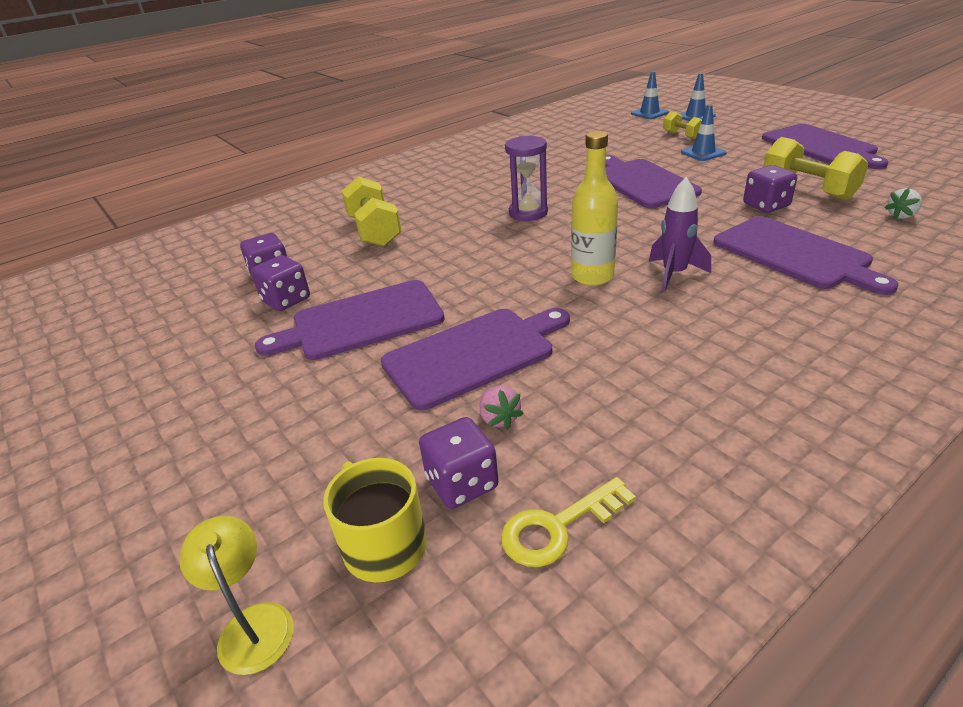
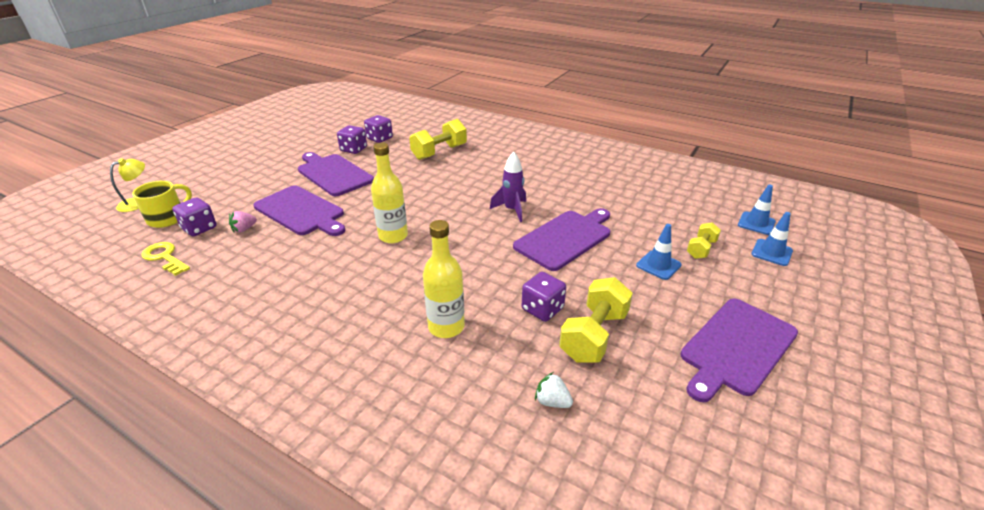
camera: 65 degrees right, 0 degrees up
(528, 213) = (484, 197): purple hourglass -> none
(674, 274) = (401, 269): purple rocket -> purple rocket (512, 210)
(795, 254) = (446, 327): purple cutting board -> yellow bottle

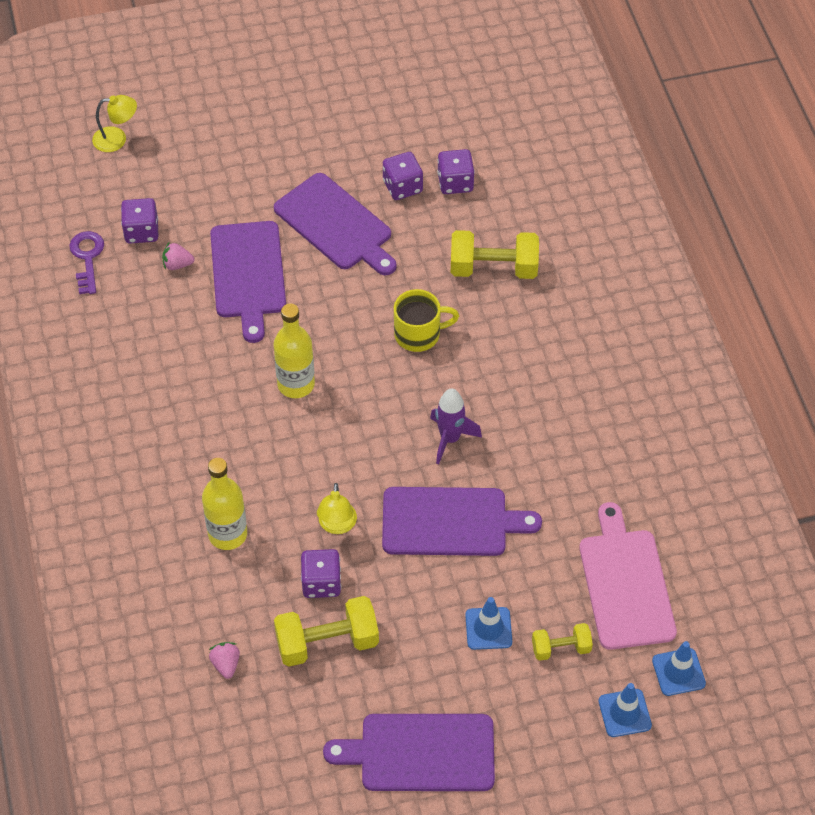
camera: 45 degrees right, 20 degrees up
(165, 257) = (87, 258): yellow key -> purple key
(167, 218) = (126, 191): yellow mug -> yellow mug (419, 334)
(333, 174) = (336, 225): purple cutting board -> purple cutting board turned 135 degrees clockwise
(509, 277) = (337, 525): none -> yellow lamp
(552, 401) = (226, 664): white strawberry -> pink strawberry
(677, 210) = (625, 584): none -> pink cutting board

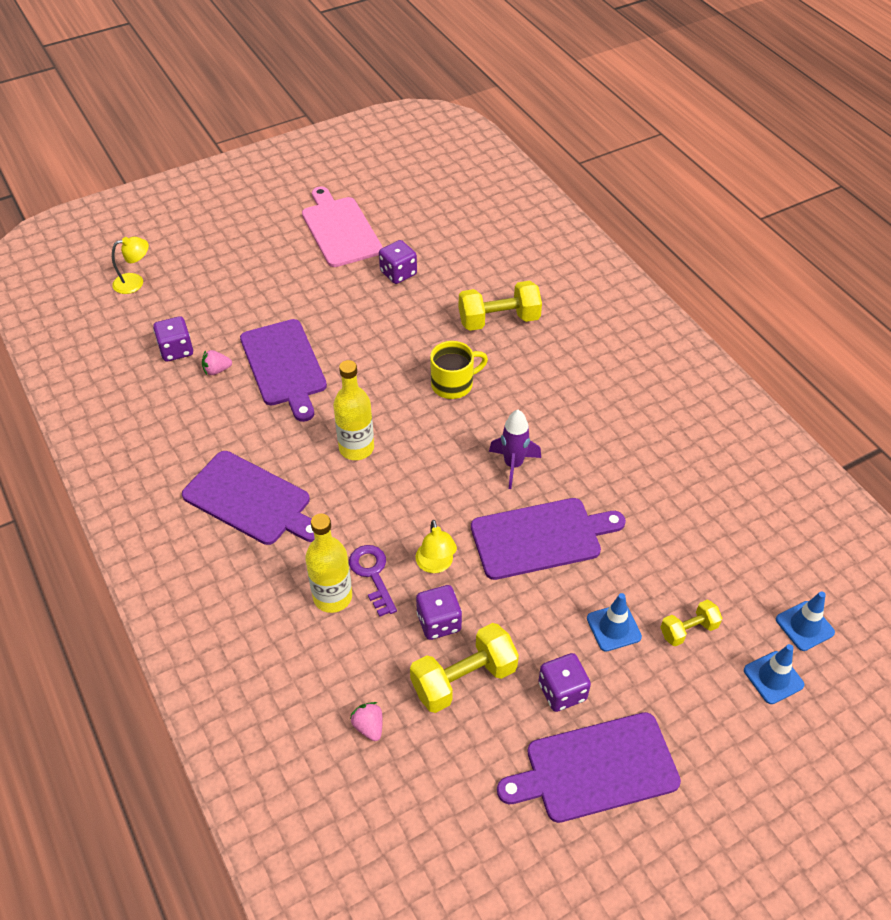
camera: 15 degrees left, 5 degrees down
(87, 258) = (131, 381): purple key -> purple key (372, 574)
(336, 225) = (350, 312): purple cutting board -> purple cutting board (251, 500)
(455, 182) = (442, 262): purple dice -> purple dice (562, 691)
(625, 584) = (721, 556): pink cutting board -> pink cutting board (340, 229)

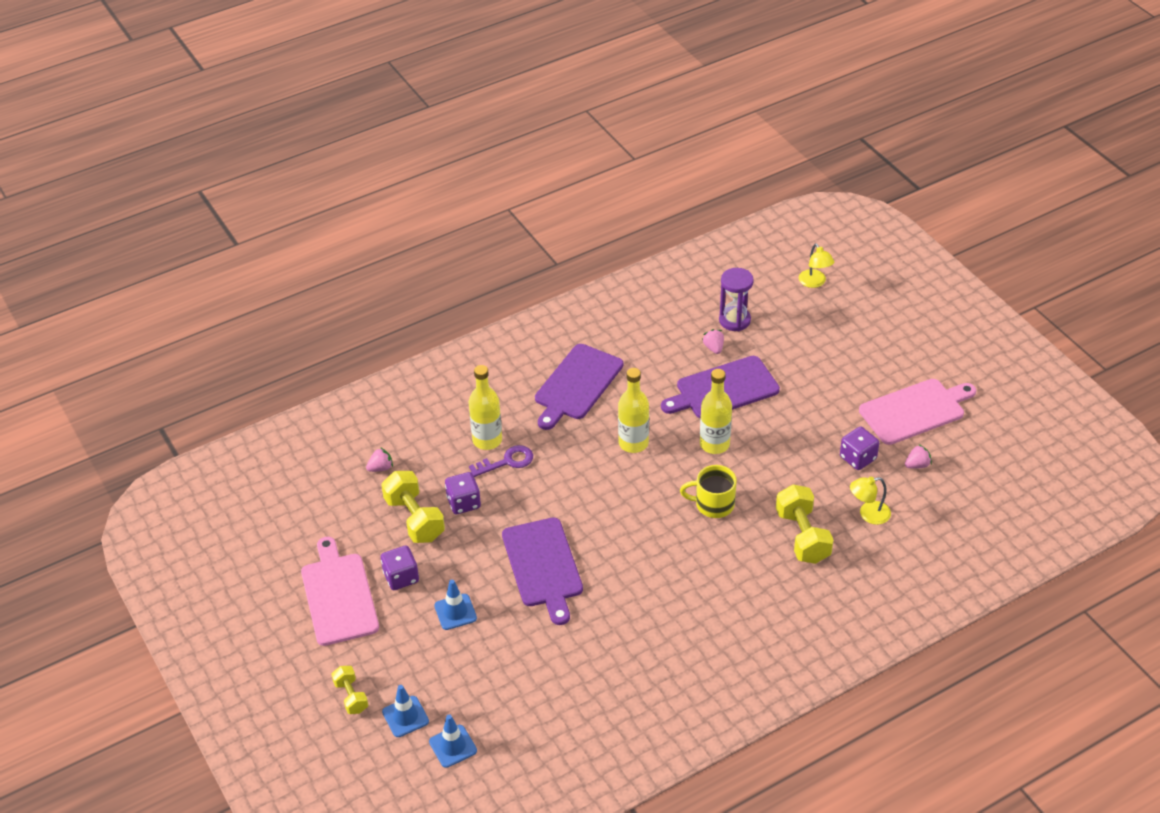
camera: 90 degrees right, 5 degrees down
(176, 350) = (734, 320): purple dice -> purple hourglass
(366, 378) = (714, 444): none -> yellow bottle
(411, 235) = (917, 465): none -> pink strawberry
(436, 565) = (516, 499): yellow lamp -> yellow lamp (868, 514)
(453, 384) = (713, 504): yellow mug -> yellow mug turned 120 degrees clockwise
(513, 465) = (620, 548): purple rocket -> none
(595, 768) = (338, 595): purple cutting board -> pink cutting board
(688, 630) = (451, 662): yellow dumbbell -> yellow dumbbell (351, 696)

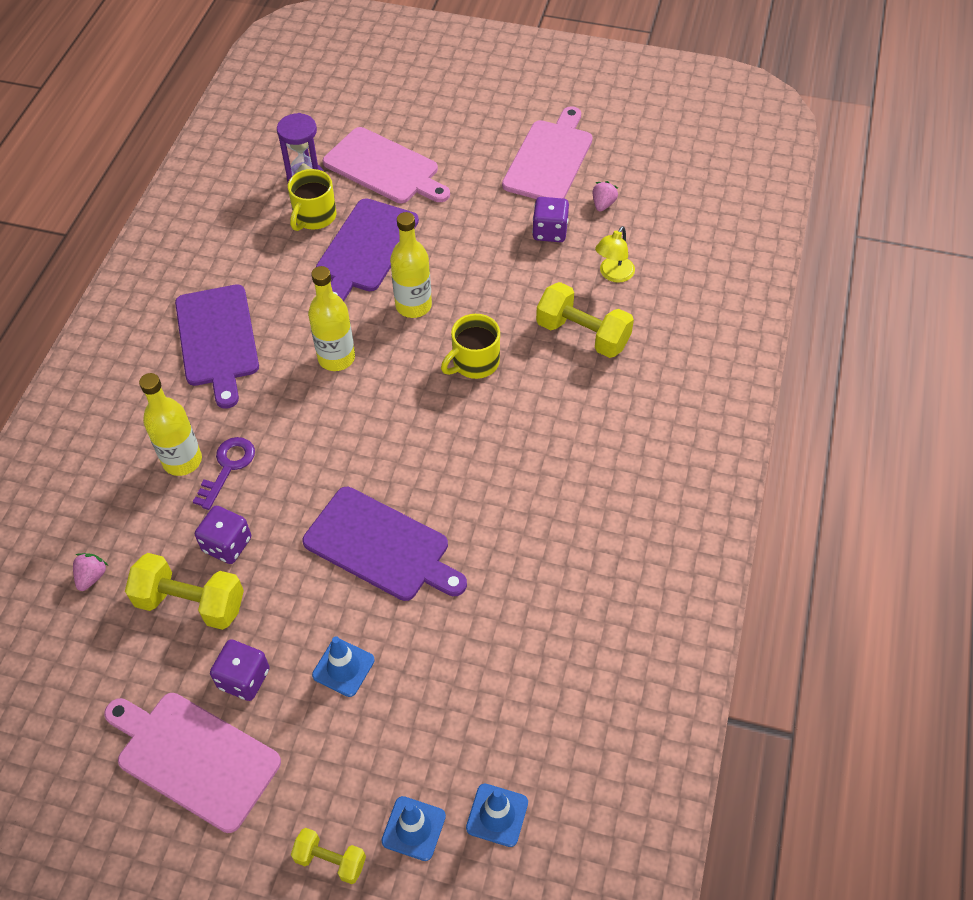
camera: 45 degrees left, 10 degrees up
(713, 348) = (314, 217): pink strawberry -> yellow mug
(794, 345) = (384, 168): none -> pink cutting board
(814, 282) = (341, 101): yellow lamp -> none

